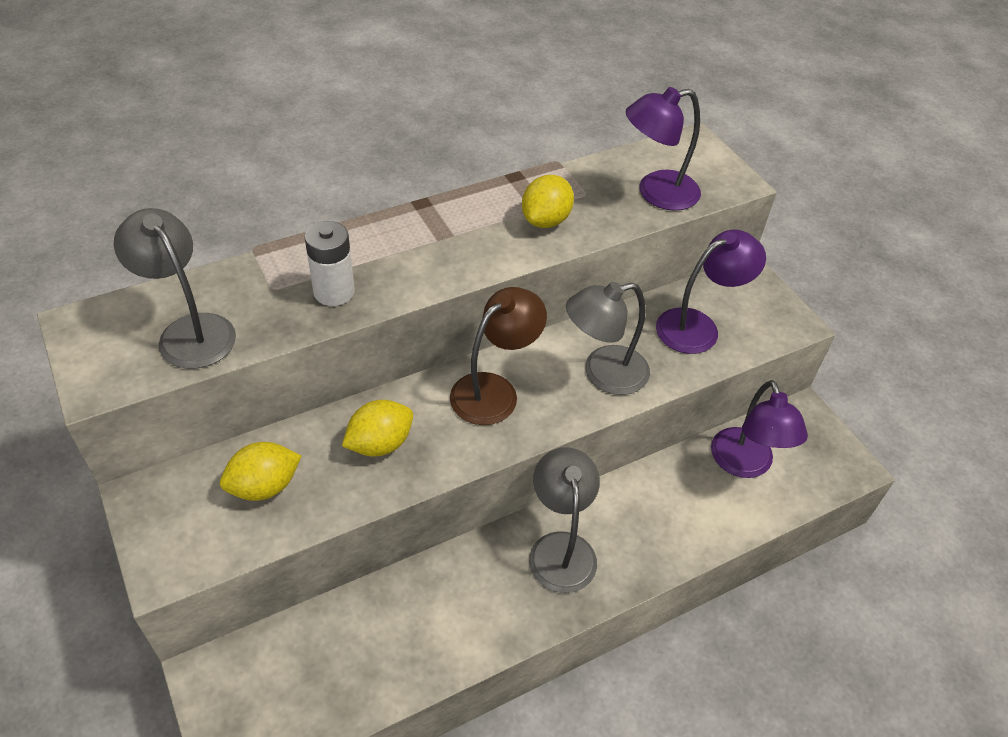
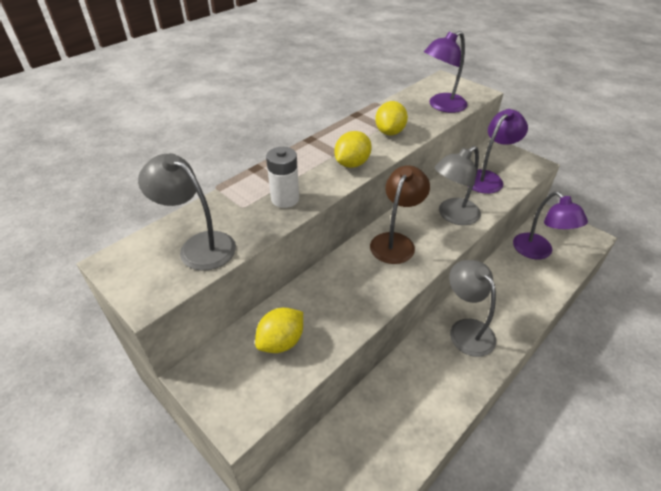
camera: 15 degrees left, 5 degrees down
(380, 444) = (343, 292): yellow lemon -> yellow lemon (352, 164)

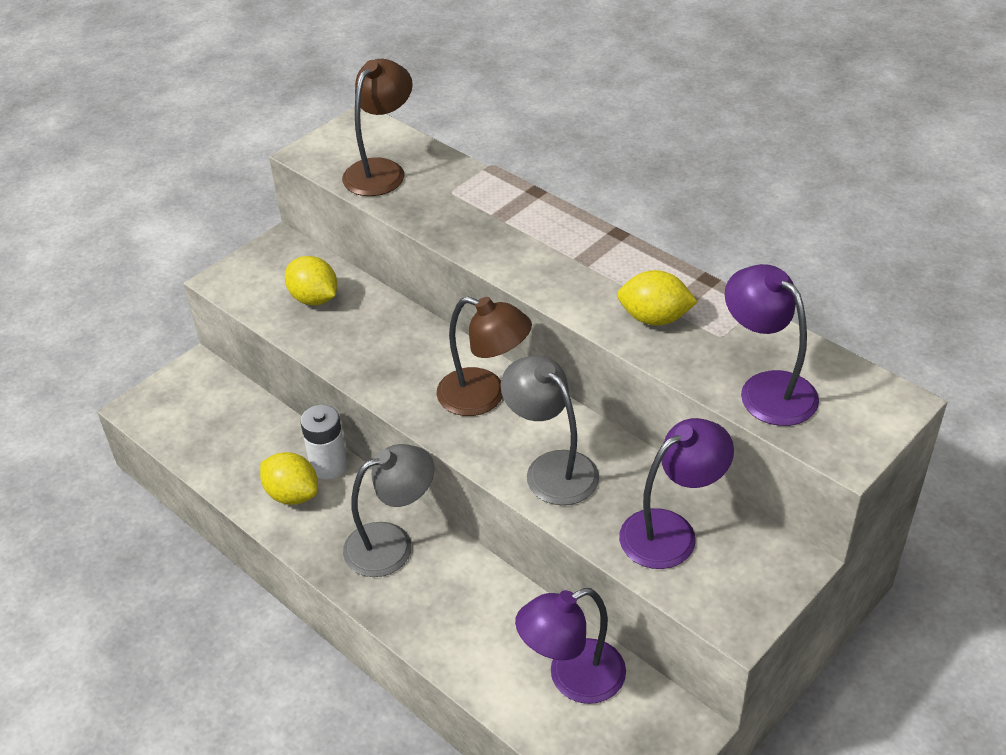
camera: 90 degrees right, 0 degrees up
(198, 246) = (381, 170): grey lamp -> brown lamp
(285, 199) = (467, 223): white battery -> white battery (329, 465)
(352, 164) = (554, 278): yellow lemon -> yellow lemon (292, 494)
(488, 178) = (671, 531): purple lamp -> purple lamp turned 75 degrees counterclockwise

